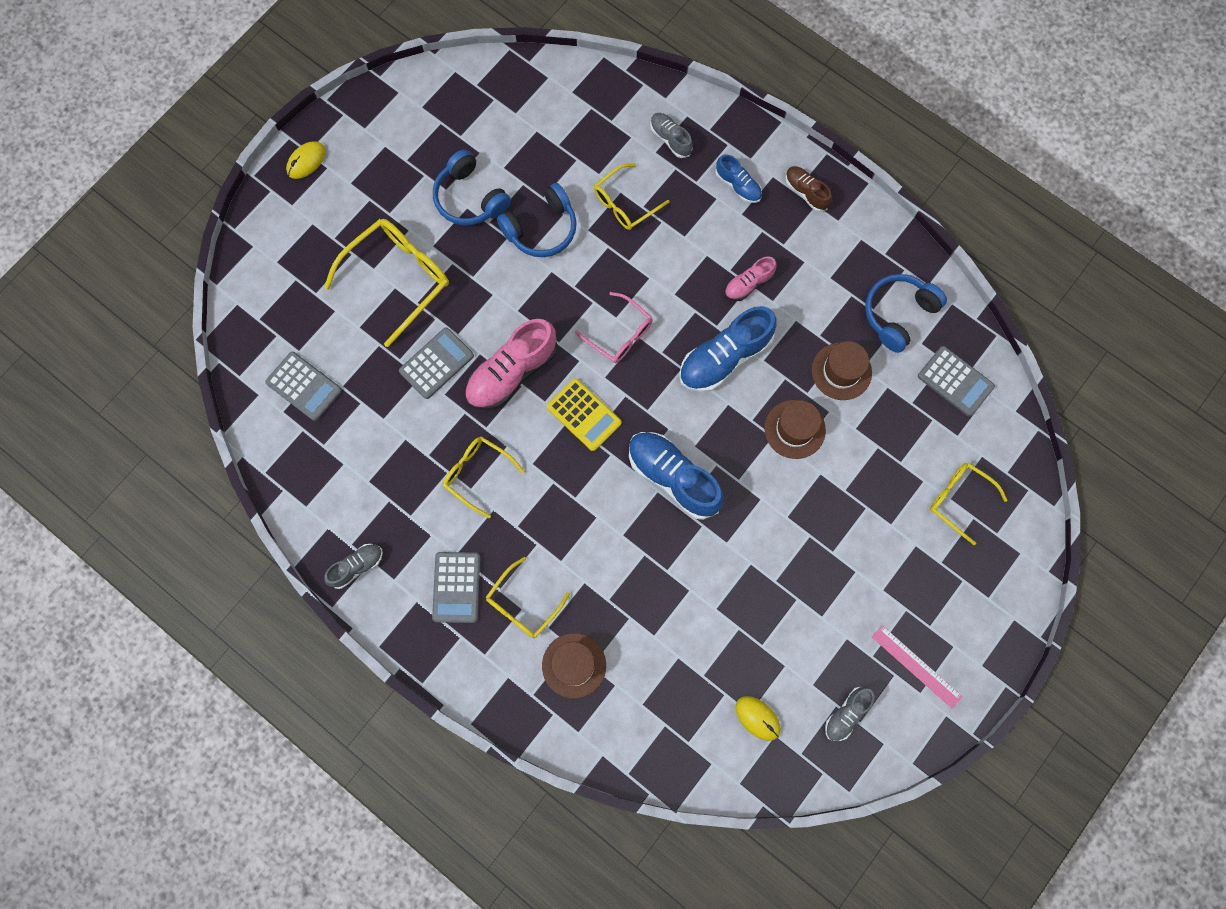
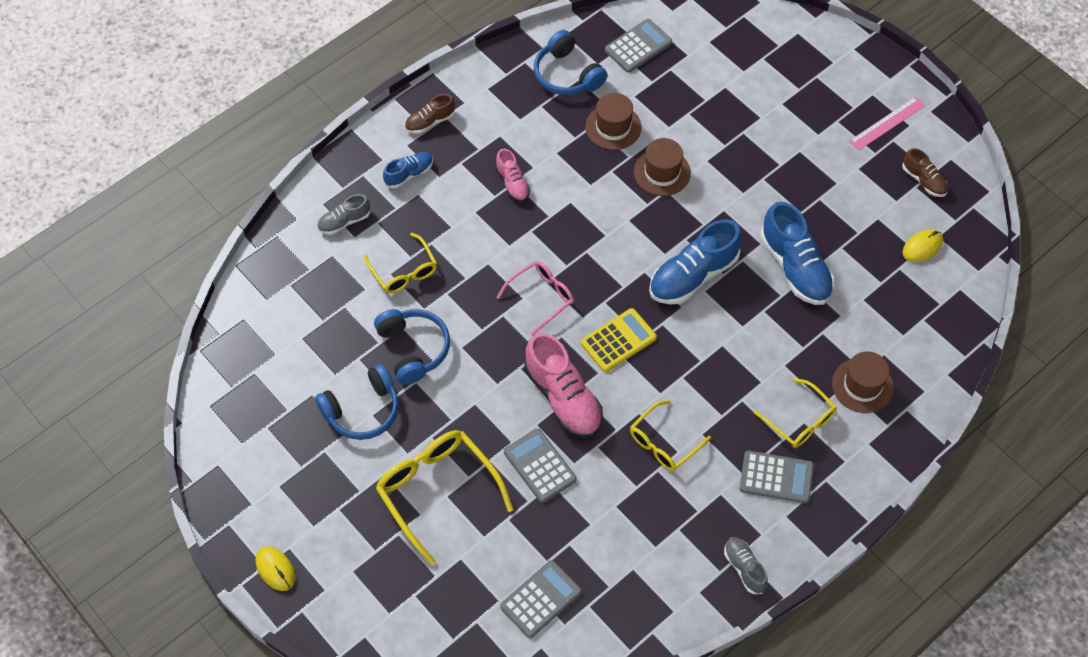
camera: 80 degrees left, 15 degrees down
(725, 357) = (582, 215): blue shoe -> blue shoe (795, 267)
(847, 714) = (924, 180): grey shoe -> brown shoe
(959, 499) = (745, 65): yellow glasses -> none

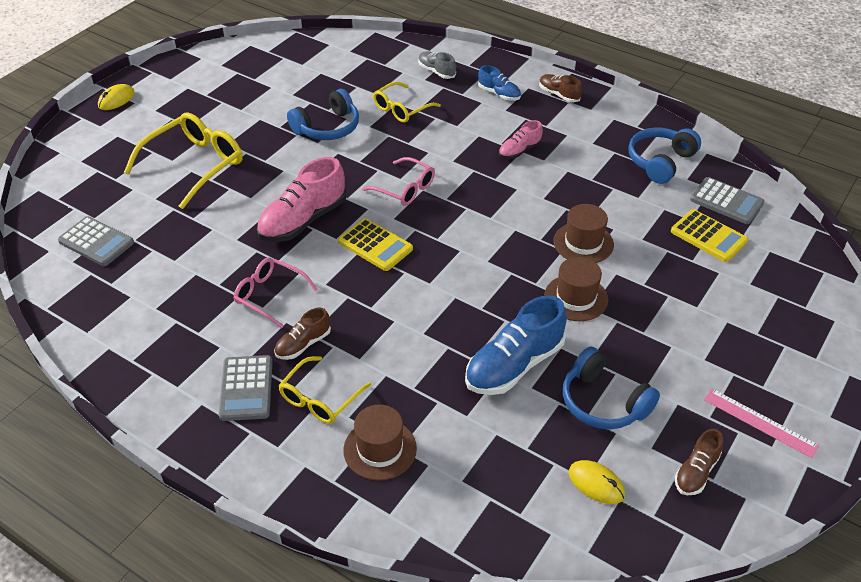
camera: 75 degrees right, 15 degrees down
(362, 410) = (263, 113): blue headphones -> blue headphones (603, 402)
(540, 466) = (229, 218): grey calculator -> none
(613, 127) = (618, 201): brown hat -> brown hat (576, 298)
(663, 443) = (269, 295): yellow glasses -> pink glasses
(679, 77) = (708, 236): none -> yellow calculator
(693, 275) = (469, 285): blue shoe -> none
(734, 424) = (303, 344): none -> brown shoe
(744, 568) = (137, 378): grey shoe -> none

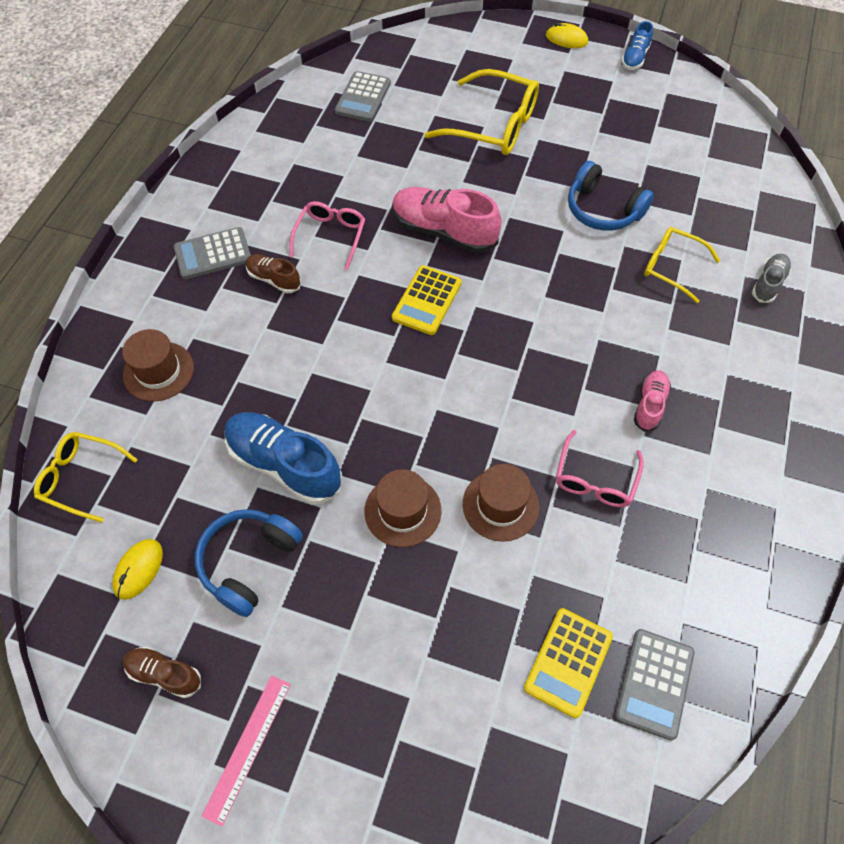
camera: 75 degrees right, 15 degrees up
(319, 399) = (210, 310): yellow glasses -> yellow glasses (80, 478)
(405, 189) = (528, 305): pink glasses -> pink glasses (595, 480)
(499, 94) = (758, 360): blue shoe -> blue shoe (635, 58)
(519, 151) = (649, 405): pink shoe -> pink shoe turned 75 degrees clockwise
(559, 95) = (795, 430): brown shoe -> none
(660, 162) = (705, 582): blue headphones -> none

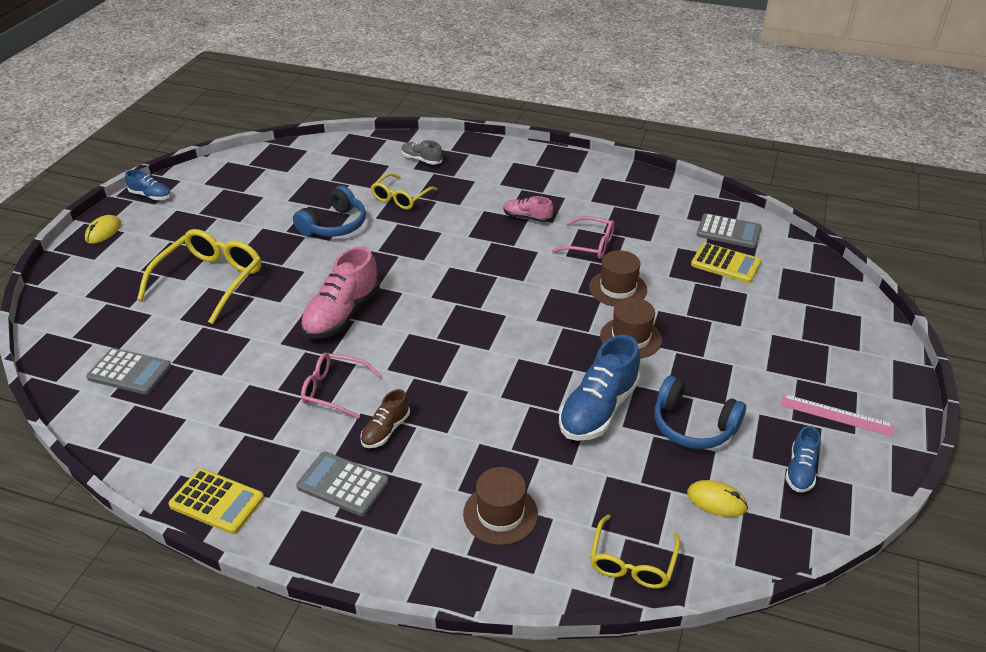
camera: 90 degrees left, 20 degrees down
(164, 674) = (800, 470): brown shoe -> blue shoe
(213, 254) = (343, 484): grey calculator -> grey calculator turned 135 degrees clockwise
(427, 300) = (422, 325): yellow calculator -> yellow calculator (217, 502)

